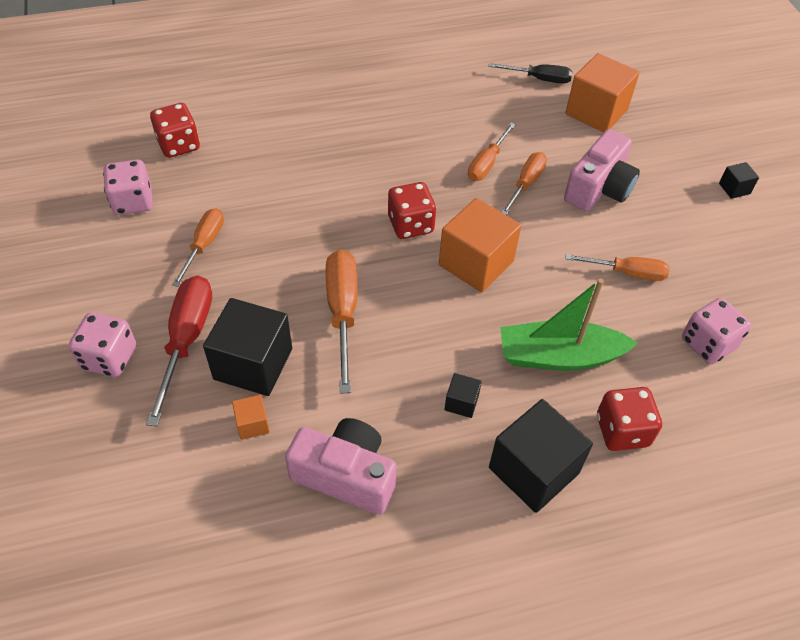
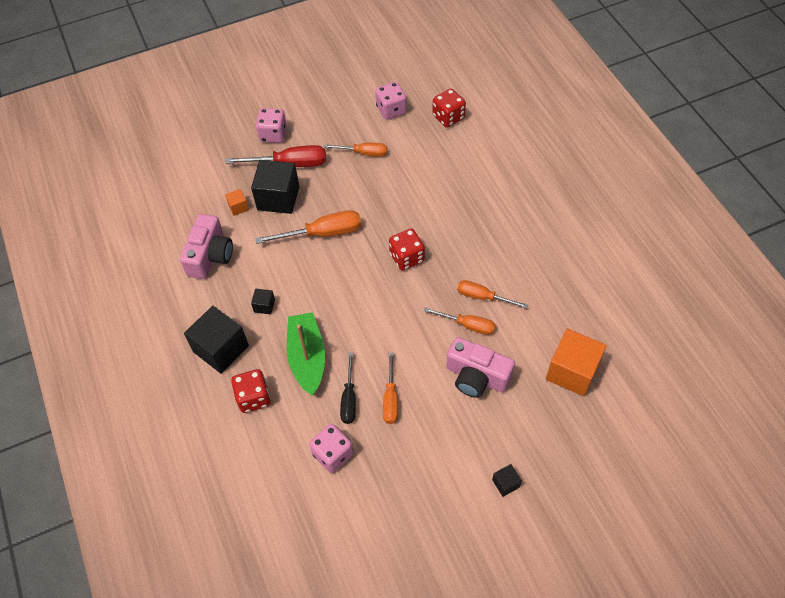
camera: 85 degrees right, 5 degrees up
(476, 263) = (379, 301): orange cube -> none
(539, 79) = (601, 325): black screwdriver -> black screwdriver (349, 399)

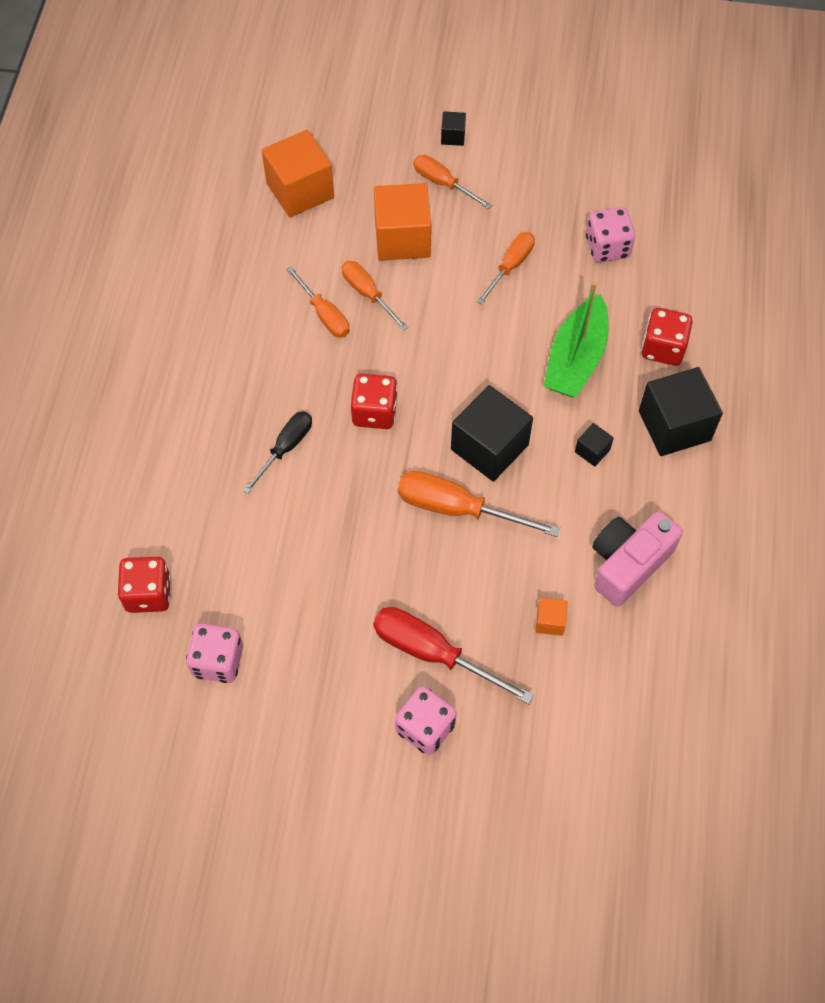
camera: 150 degrees left, 5 degrees up
(278, 198) = (484, 602): black cube -> black cube (489, 447)
(349, 399) = (555, 290): black screwdriver -> black screwdriver (285, 448)
(363, 153) = (315, 606): orange screwdriver -> orange screwdriver (443, 183)
(476, 377) = (402, 238): pink camera -> orange cube

